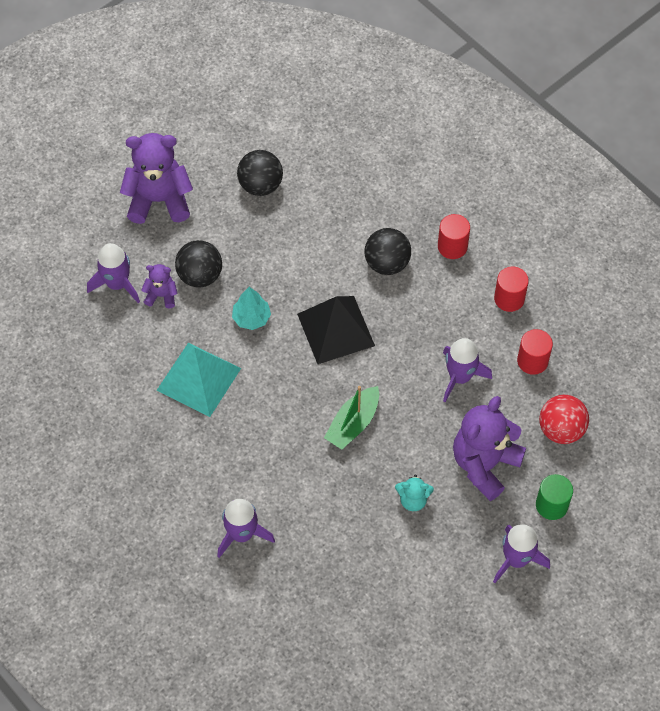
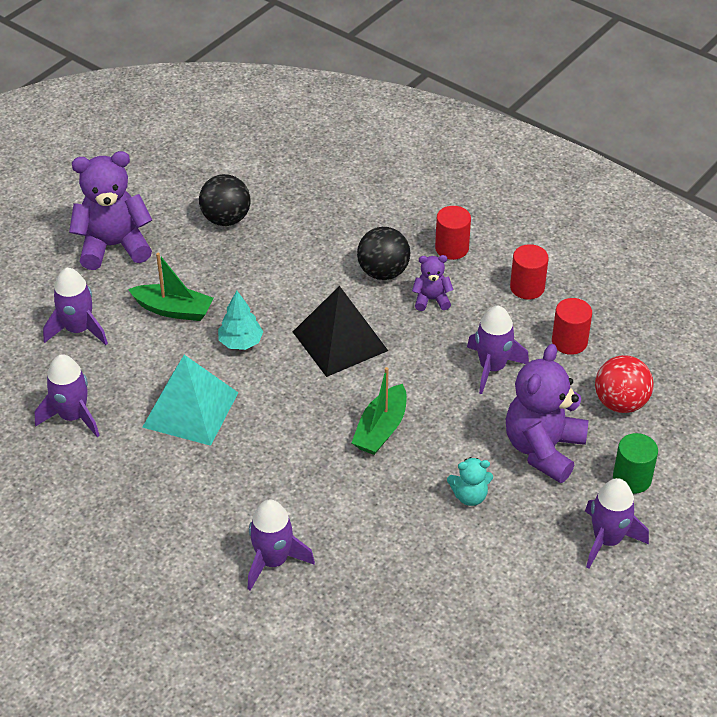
camera: 10 degrees left, 15 degrees down
(101, 371) = (73, 416): none -> purple rocket
(161, 295) = (132, 334): purple teddy bear -> purple teddy bear (431, 299)
(200, 275) = (173, 310): black ball -> green boat

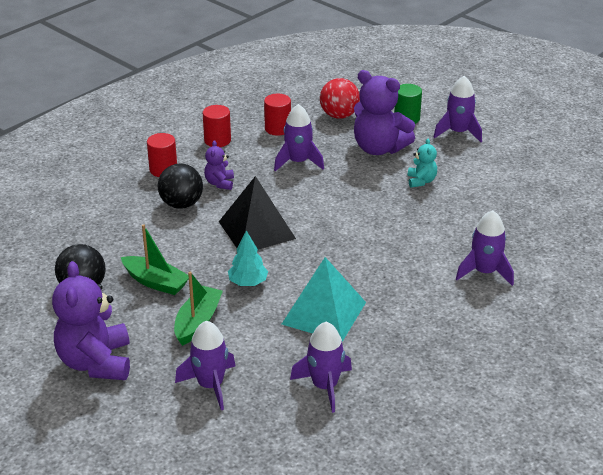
camera: 85 degrees left, 10 degrees down
(381, 429) = (355, 215): green boat -> green boat (155, 282)

